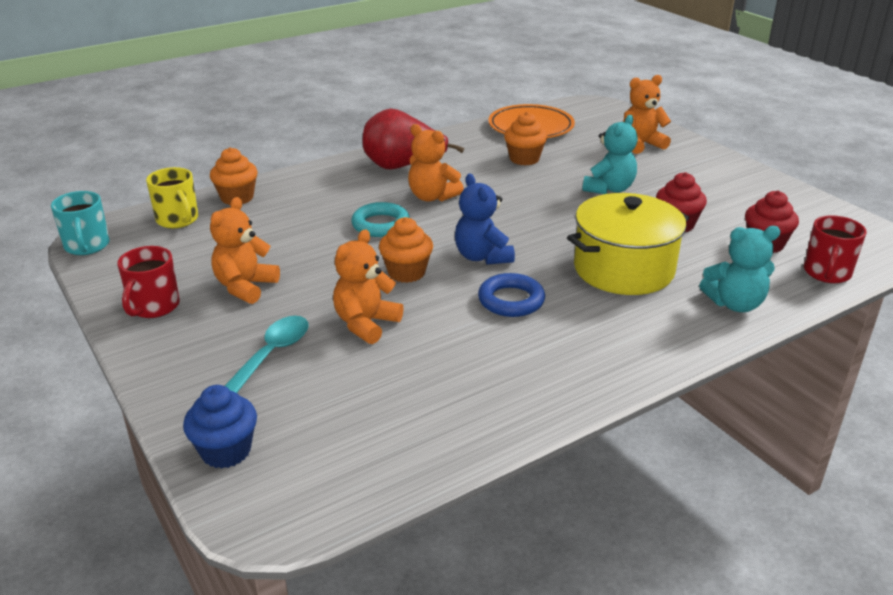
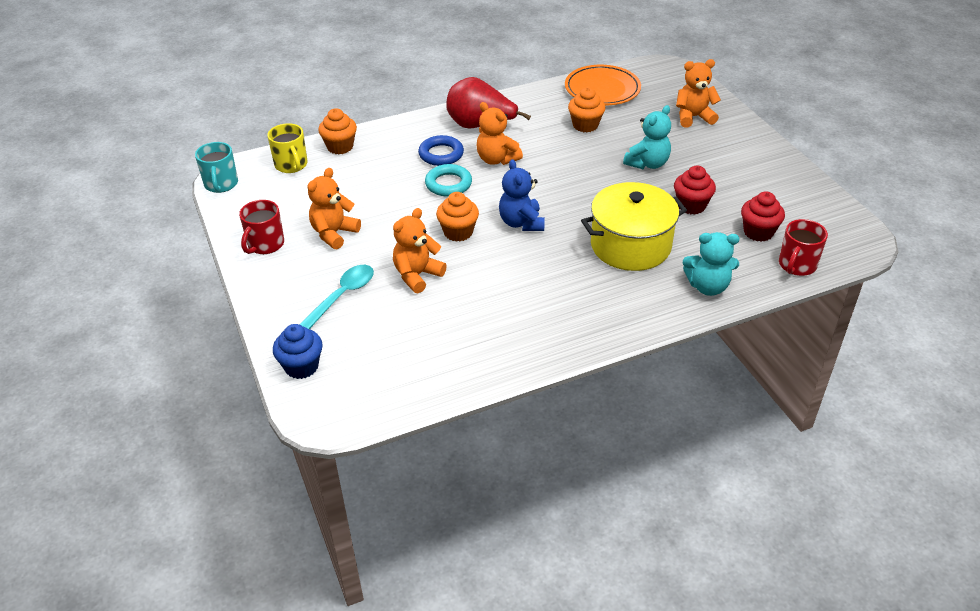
camera: 10 degrees right, 10 degrees up
(511, 300) = (532, 265): blue ring -> blue ring (441, 154)

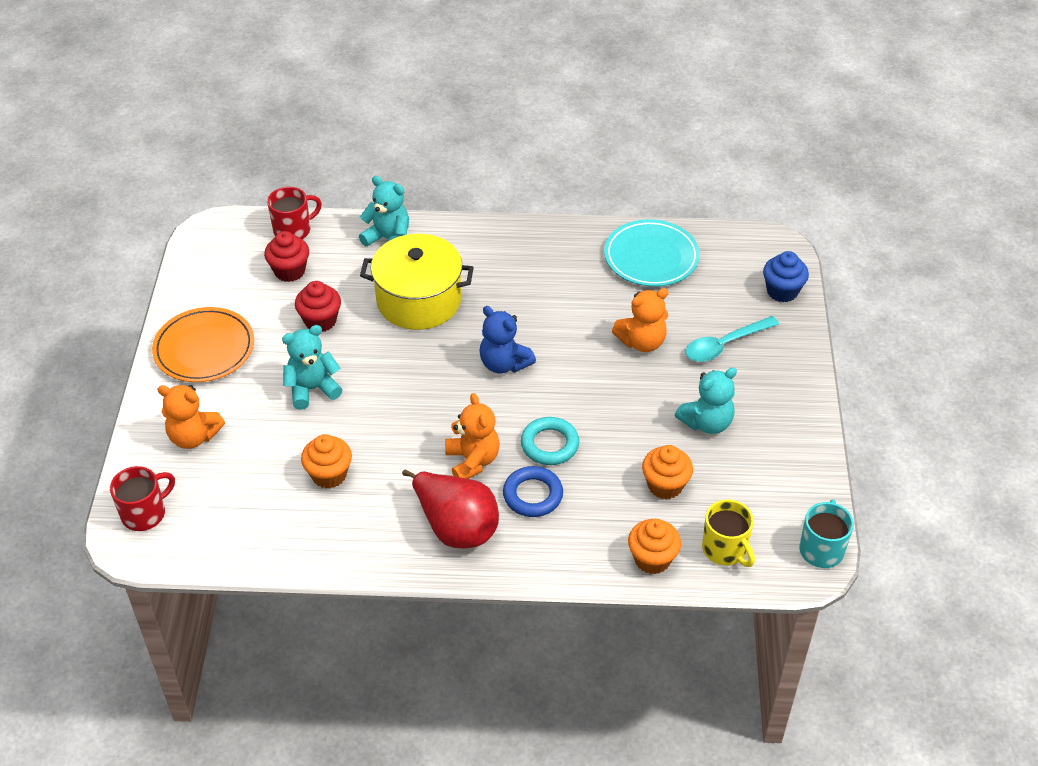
camera: 155 degrees left, 5 degrees up
(265, 244) = (786, 435): red mug -> red mug (145, 513)
(291, 165) = (725, 549): yellow mug -> yellow mug turned 150 degrees clockwise
(334, 233) = (707, 422): orange teddy bear -> turquoise teddy bear
(450, 356) = (651, 257): none -> turquoise plate
(458, 232) = (575, 376): orange cupcake -> orange cupcake (665, 485)
(521, 223) = (504, 364): blue teddy bear -> blue teddy bear turned 120 degrees clockwise
(602, 89) = (253, 532): orange plate -> orange plate (204, 349)

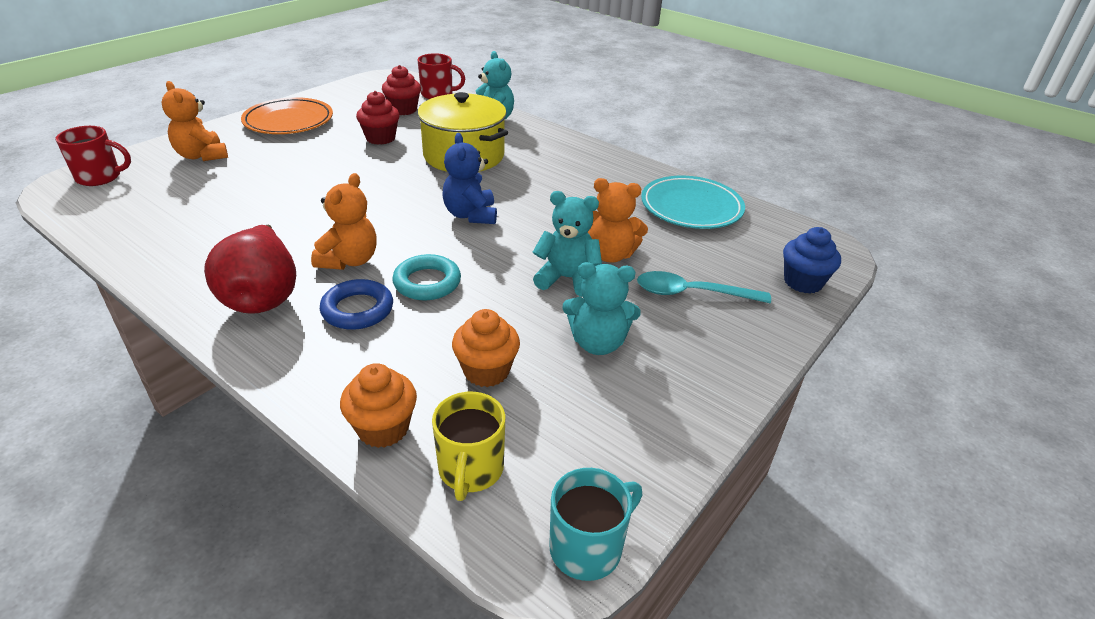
camera: 35 degrees right, 10 degrees down
(312, 389) = (314, 167): turquoise teddy bear -> turquoise teddy bear (567, 279)
(329, 475) = (239, 215): orange cupcake -> none

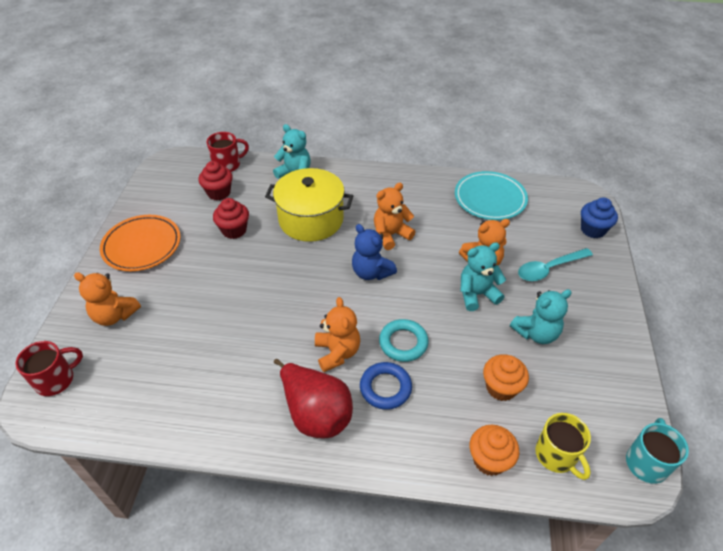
camera: 30 degrees left, 10 degrees up
(532, 195) = (391, 235): none -> orange teddy bear

